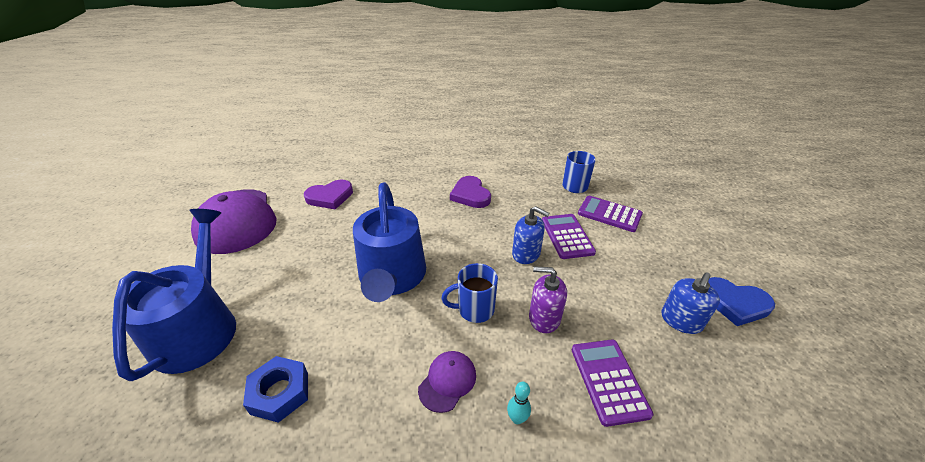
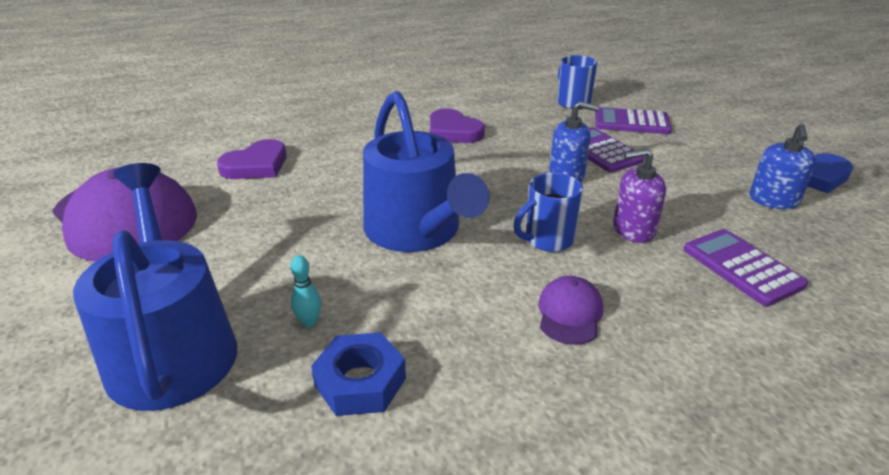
camera: 20 degrees left, 5 degrees down
(517, 418) = (674, 325): turquoise bowling pin -> turquoise bowling pin (309, 322)

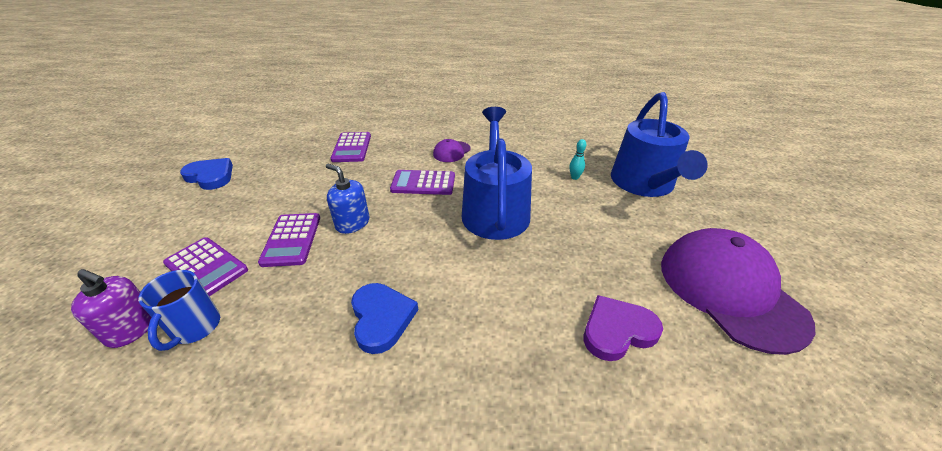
camera: 155 degrees left, 5 degrees up
(360, 382) = (555, 152): blue nut -> none
(453, 131) = (381, 318): purple heart -> blue heart
(547, 240) = (423, 183): blue mug -> purple calculator
(633, 229) = (370, 176): purple soap dispenser -> purple soap dispenser (132, 328)
(773, 200) = (268, 169): blue soap dispenser -> none

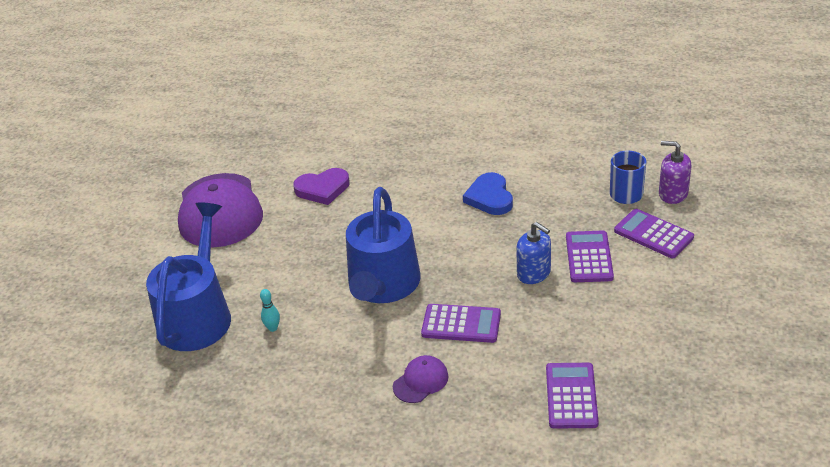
camera: 170 degrees left, 0 degrees up
(210, 176) = (743, 343): blue heart -> none

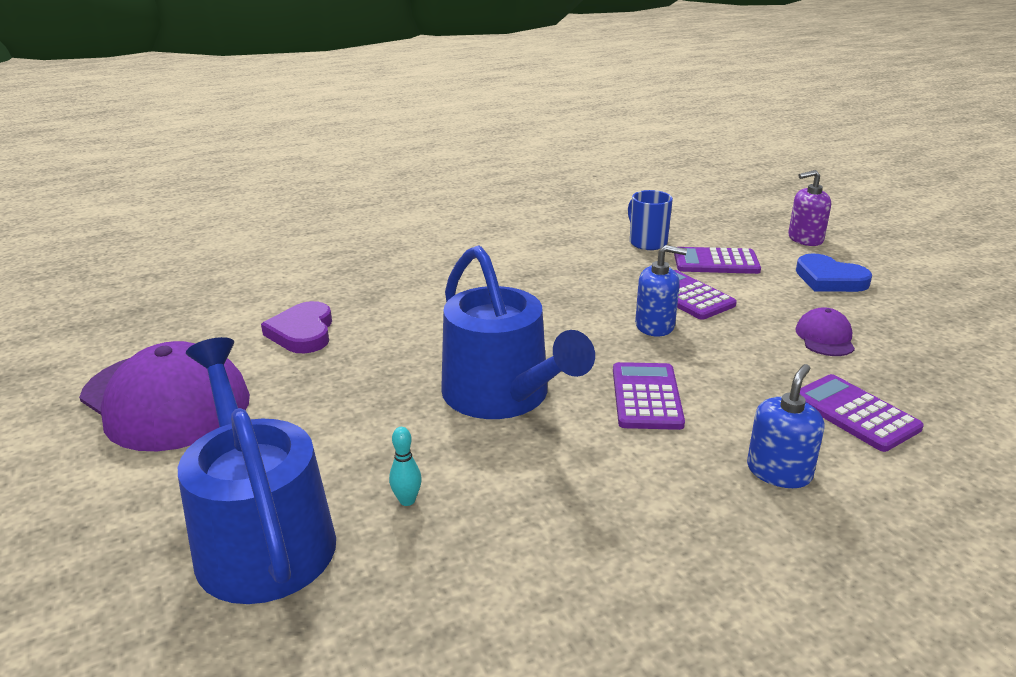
camera: 40 degrees left, 10 degrees down
(322, 189) = (302, 332): purple heart -> purple heart turned 135 degrees clockwise
(420, 381) = (684, 472): purple cap -> purple cap (825, 337)
(461, 324) = (646, 397): purple calculator -> purple calculator turned 60 degrees counterclockwise
(472, 407) = (779, 472): none -> blue soap dispenser
(490, 197) = (519, 282): blue heart -> blue heart (829, 279)
(673, 194) = (687, 231): purple soap dispenser -> purple soap dispenser (805, 239)

